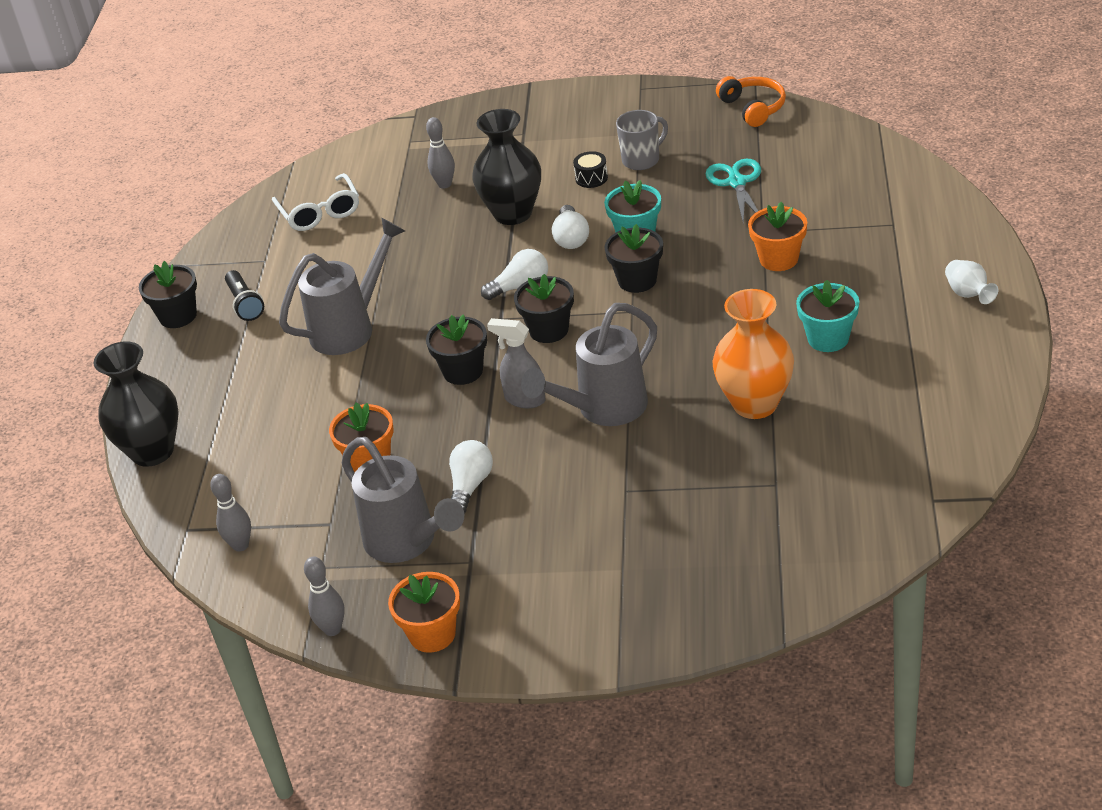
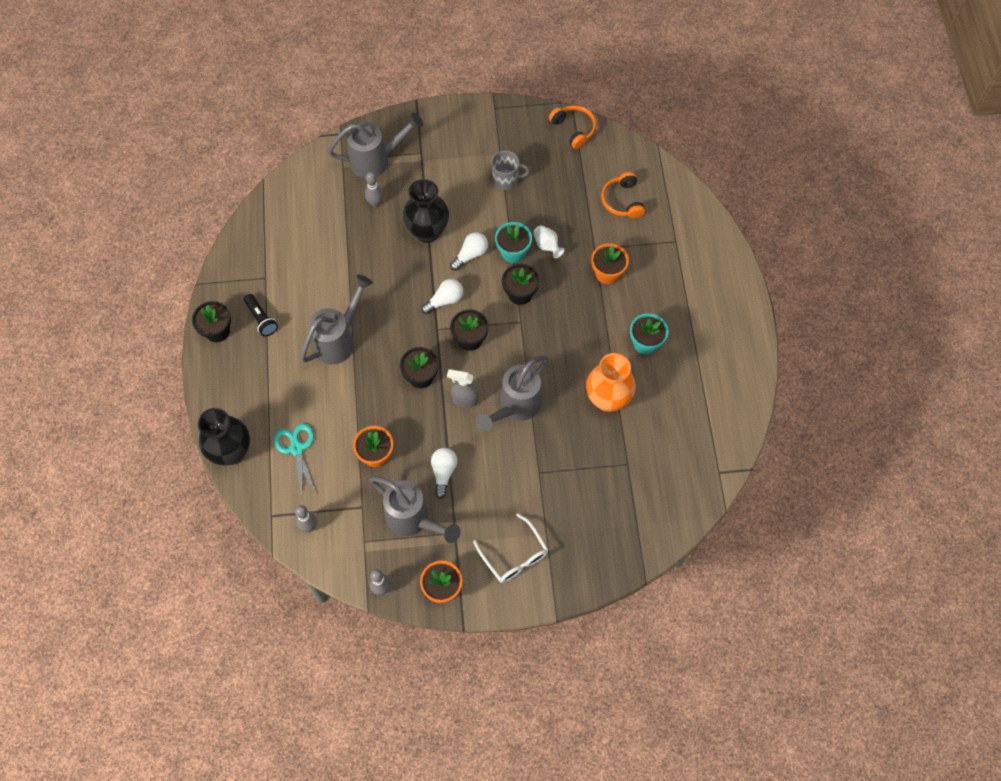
camera: 15 degrees left, 25 degrees up
(319, 212) = (293, 230): white glasses -> white glasses (514, 555)
(458, 141) = (376, 160): none -> grey watering can
(571, 238) = (470, 255): white light bulb -> white light bulb turned 120 degrees counterclockwise
(591, 178) = (475, 197): black drum -> none
(642, 160) = (506, 180): grey mug -> grey mug turned 45 degrees clockwise
(736, 183) = (572, 202): turquoise scissors -> turquoise scissors (296, 449)
(815, 181) = (622, 201): none -> orange headphones
(968, 294) = (727, 303): white vase -> white vase (547, 246)

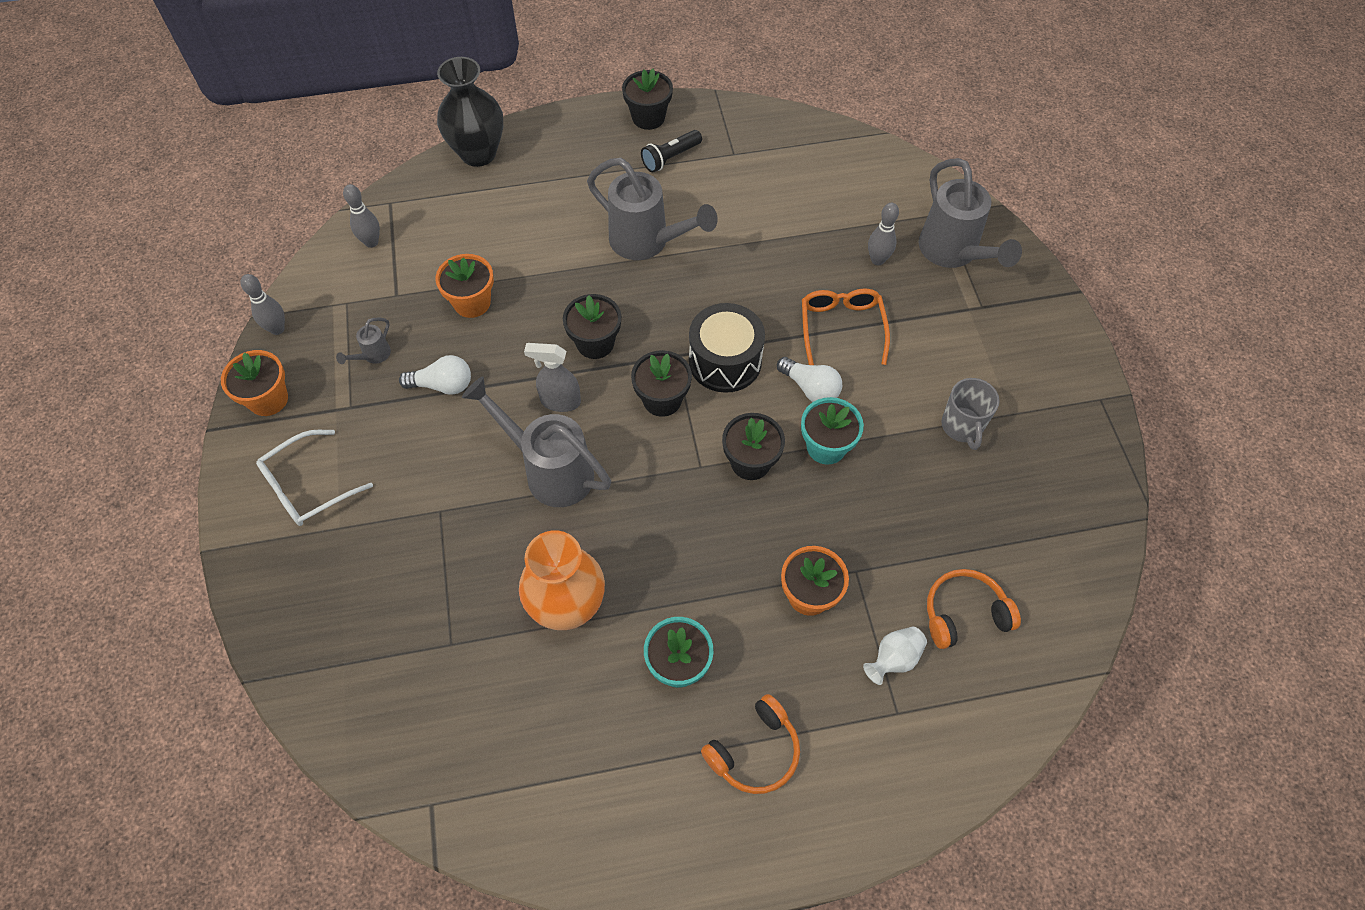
camera: 85 degrees right, 5 degrees down
(296, 449) = (482, 216): turquoise scissors -> none
(414, 520) = (373, 356): grey watering can -> grey watering can, size x0.44
(427, 232) = (841, 328): black vase -> orange glasses
(444, 300) = (725, 361): white light bulb -> black drum
(464, 400) = (560, 401): grey spray bottle -> grey spray bottle turned 90 degrees counterclockwise
(547, 246) = (847, 496): white vase -> white vase (893, 659)
(574, 129) = (1095, 524): orange headphones -> orange headphones (754, 751)

